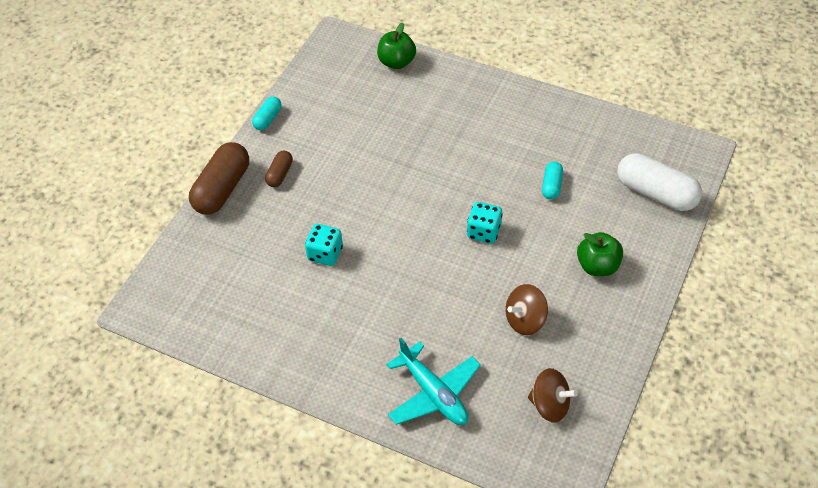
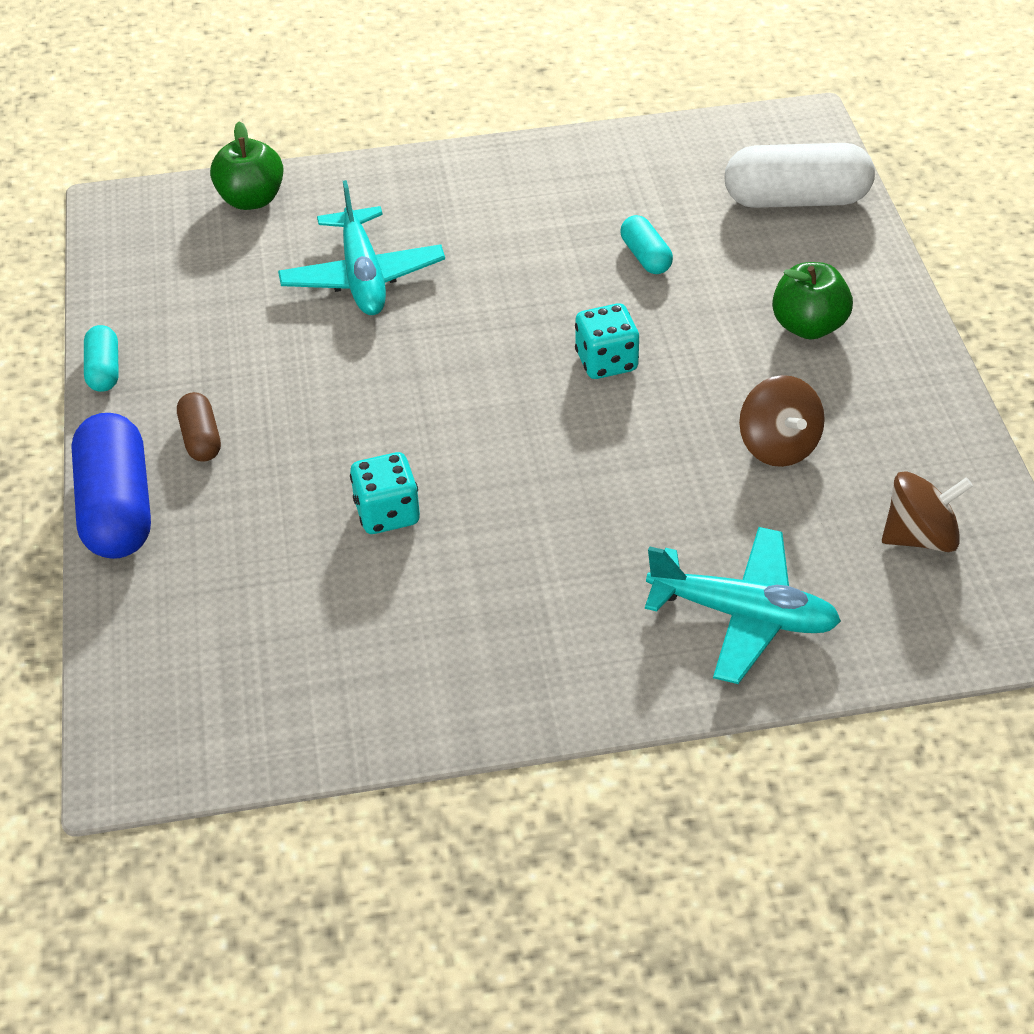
camera: 35 degrees left, 5 degrees down
(222, 189) = (117, 508): brown capsule -> blue capsule
(412, 128) = (362, 276): none -> turquoise plane
(525, 320) = (778, 446): brown spinning top -> brown spinning top turned 45 degrees counterclockwise

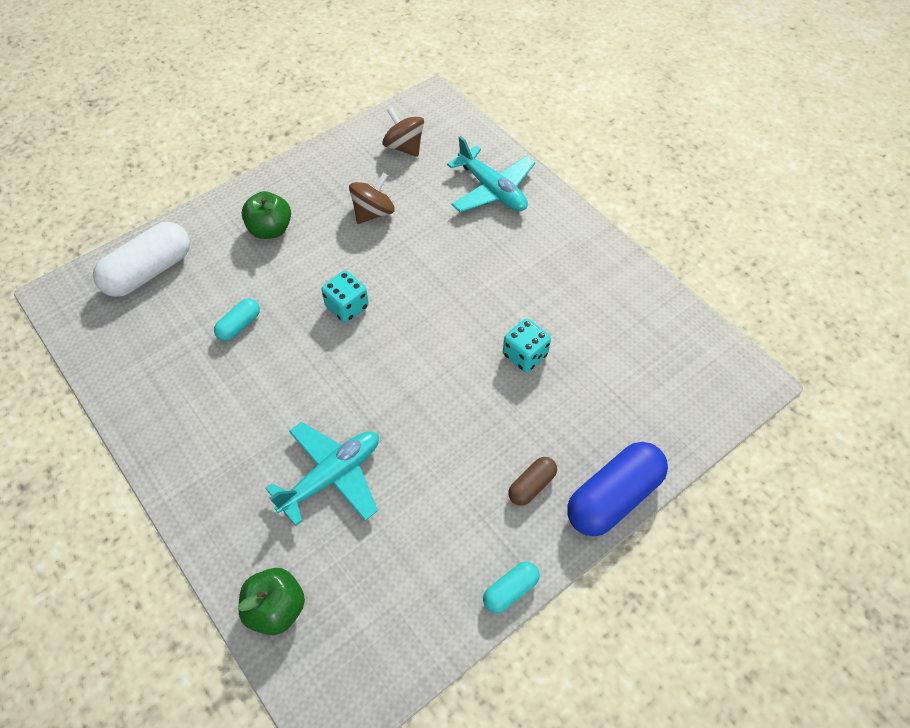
camera: 120 degrees left, 10 degrees up
(743, 615) = (492, 190): turquoise plane -> turquoise plane turned 150 degrees clockwise
(796, 199) = (149, 272): white capsule -> white capsule turned 75 degrees clockwise

